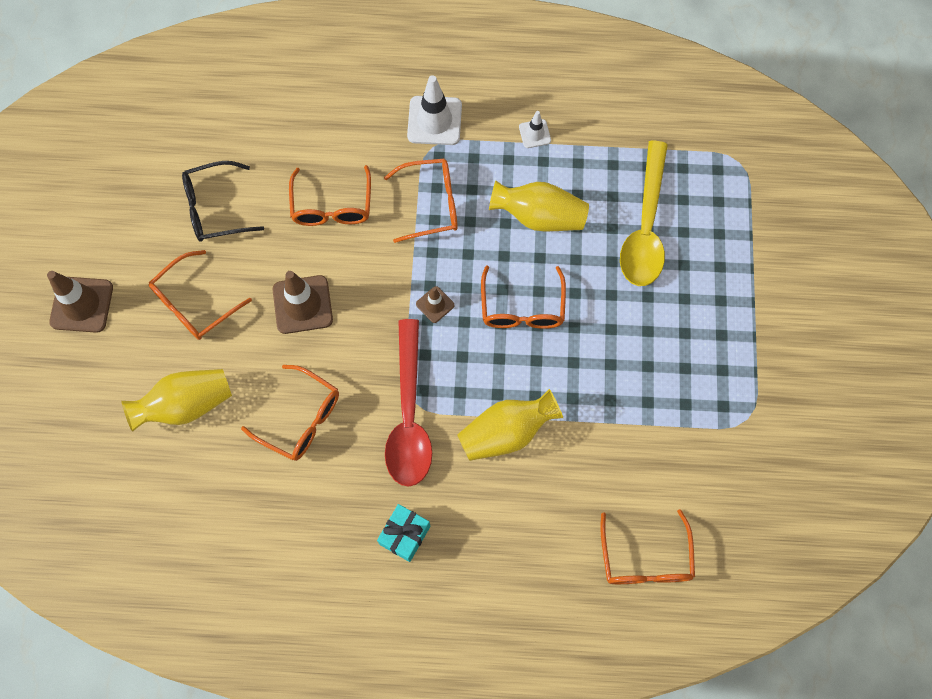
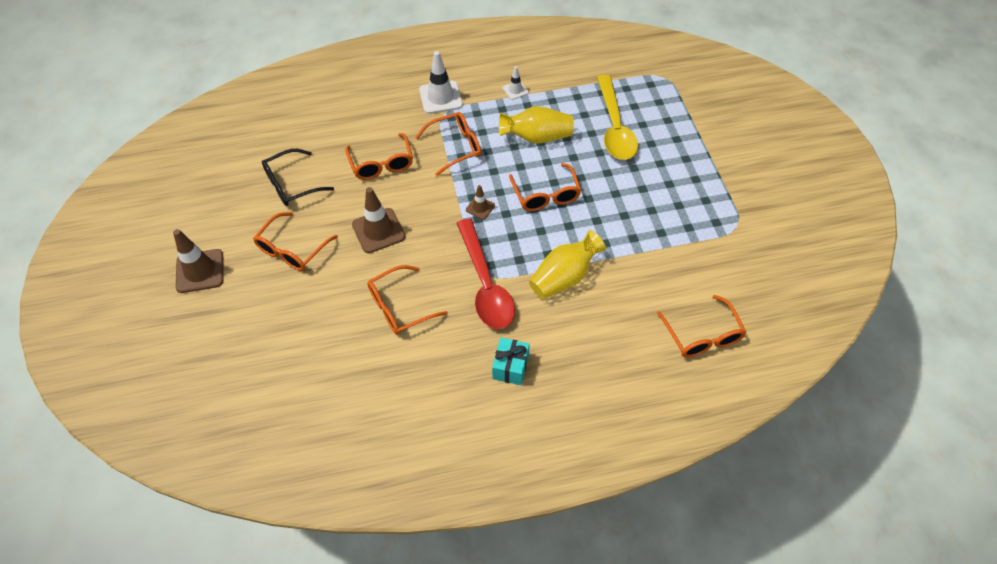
camera: 15 degrees left, 15 degrees down
(186, 404) = (304, 319): yellow vase -> none
(300, 418) = (400, 307): orange glasses -> orange glasses turned 135 degrees clockwise

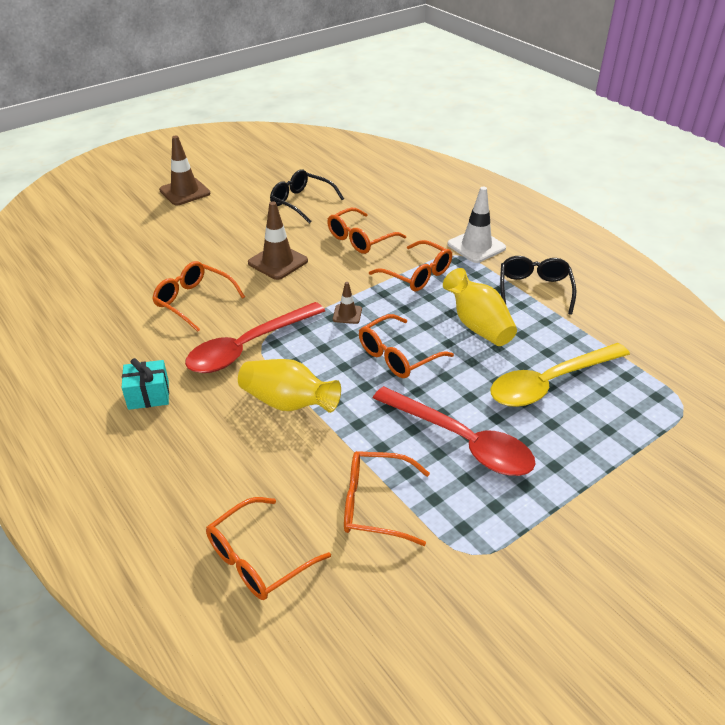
camera: 65 degrees right, 15 degrees down
(292, 249) = (230, 225): orange glasses -> orange glasses (376, 504)
(515, 90) = (534, 290): white traffic cone -> black glasses
(646, 194) = (461, 441): none -> red spoon

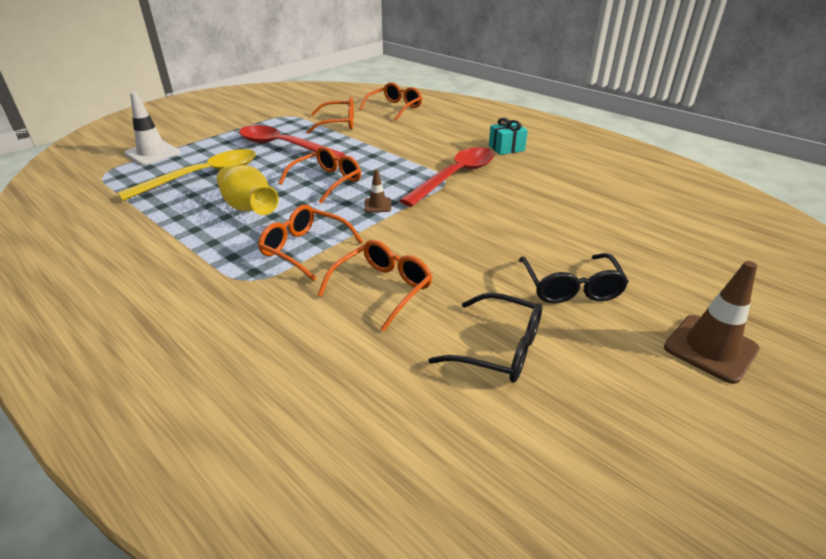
camera: 170 degrees right, 5 degrees down
(194, 301) = (531, 202): orange glasses -> none
(278, 262) = (475, 247): brown traffic cone -> none
(288, 403) = (406, 152): yellow vase -> none
(476, 246) = (217, 295): white traffic cone -> white traffic cone (152, 153)
(534, 290) = (170, 245): black glasses -> black glasses (570, 287)

